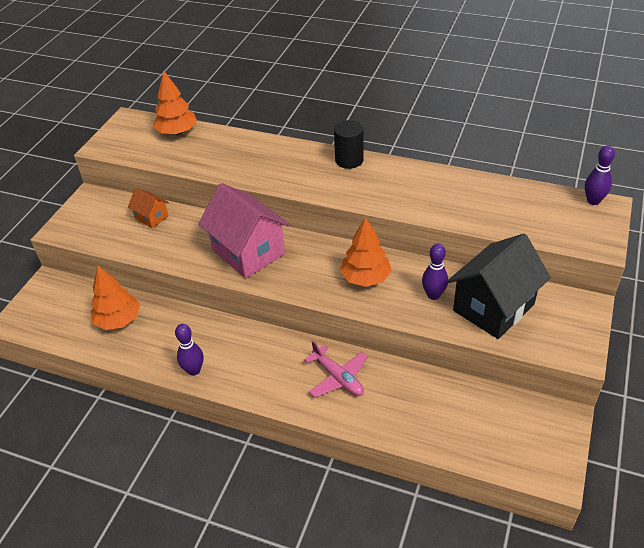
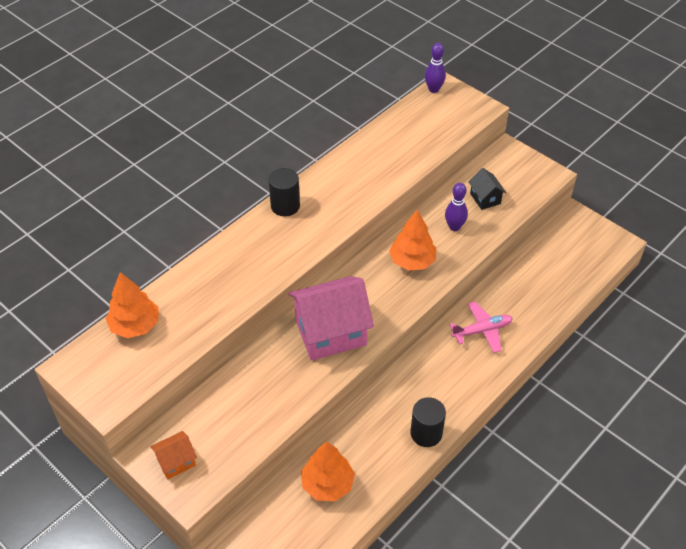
camera: 70 degrees left, 5 degrees up
(151, 217) = (226, 401): orange house -> orange house (176, 462)
(194, 370) = (426, 433): purple bowling pin -> black cylinder
(493, 307) = (485, 198): black house -> black house, size x0.48

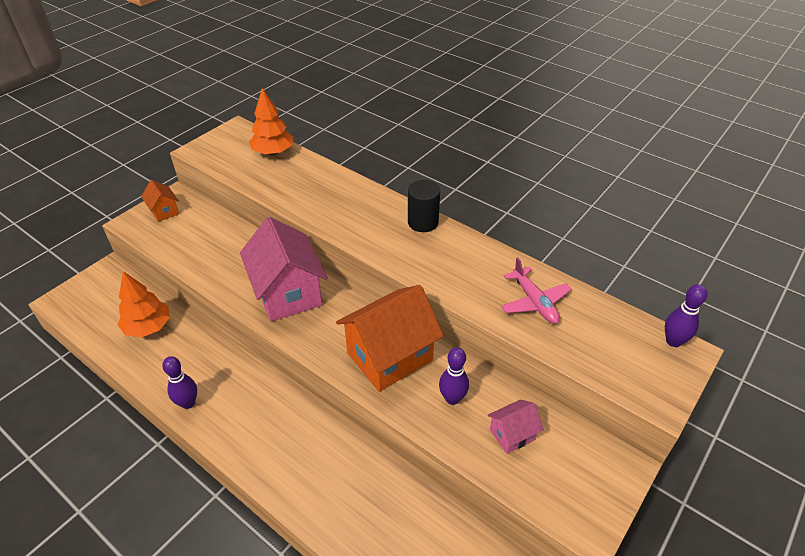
camera: 85 degrees right, 5 degrees down
(412, 261) = (390, 356): orange tree -> orange house
(426, 433) = (188, 403): black cylinder -> purple bowling pin
(482, 331) = (323, 458): pink plane -> pink plane (534, 302)
(485, 198) = (512, 434): black house -> pink house

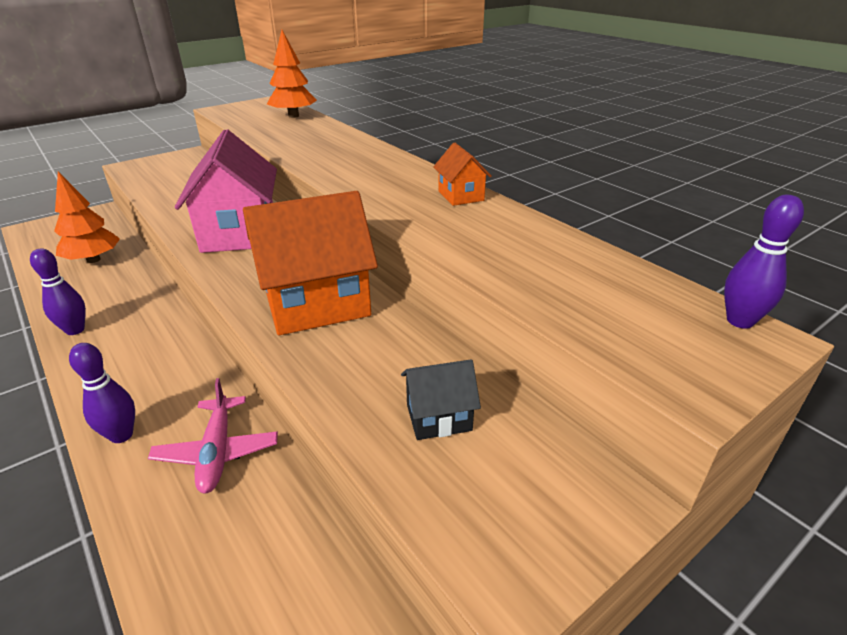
camera: 15 degrees right, 10 degrees down
(164, 211) = (168, 162): orange house -> orange house (460, 196)
(423, 222) = (420, 173): black cylinder -> none
(452, 398) = (373, 360): purple bowling pin -> purple bowling pin (121, 435)
(512, 434) = (438, 417): pink house -> black house
(534, 302) = (527, 253): pink plane -> pink plane (217, 452)

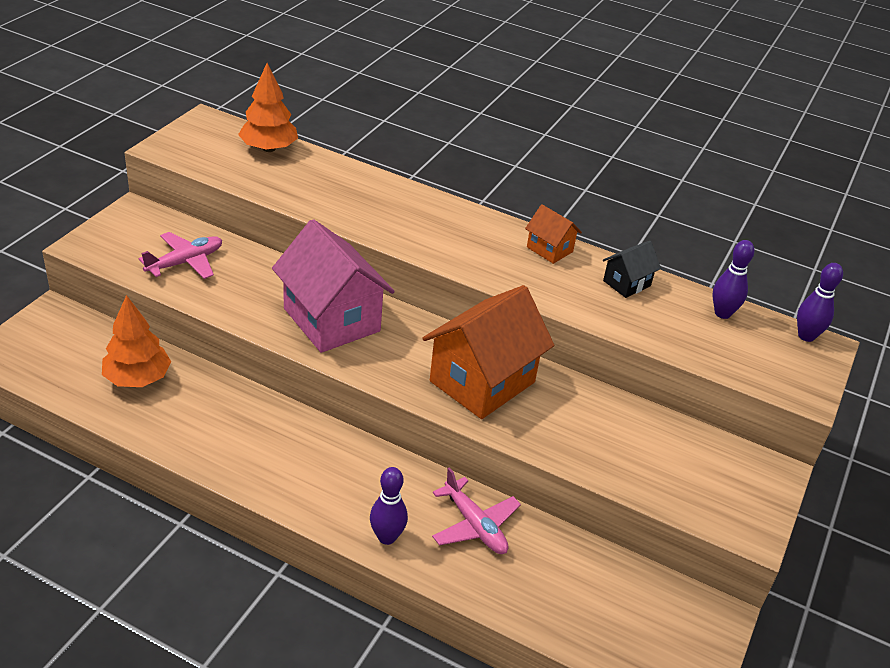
camera: 30 degrees left, 5 degrees up
(75, 330) = (226, 462): purple bowling pin -> purple bowling pin (722, 313)
(181, 183) = (186, 262): none -> pink plane
(438, 417) = (647, 451): black house -> black house (626, 283)

